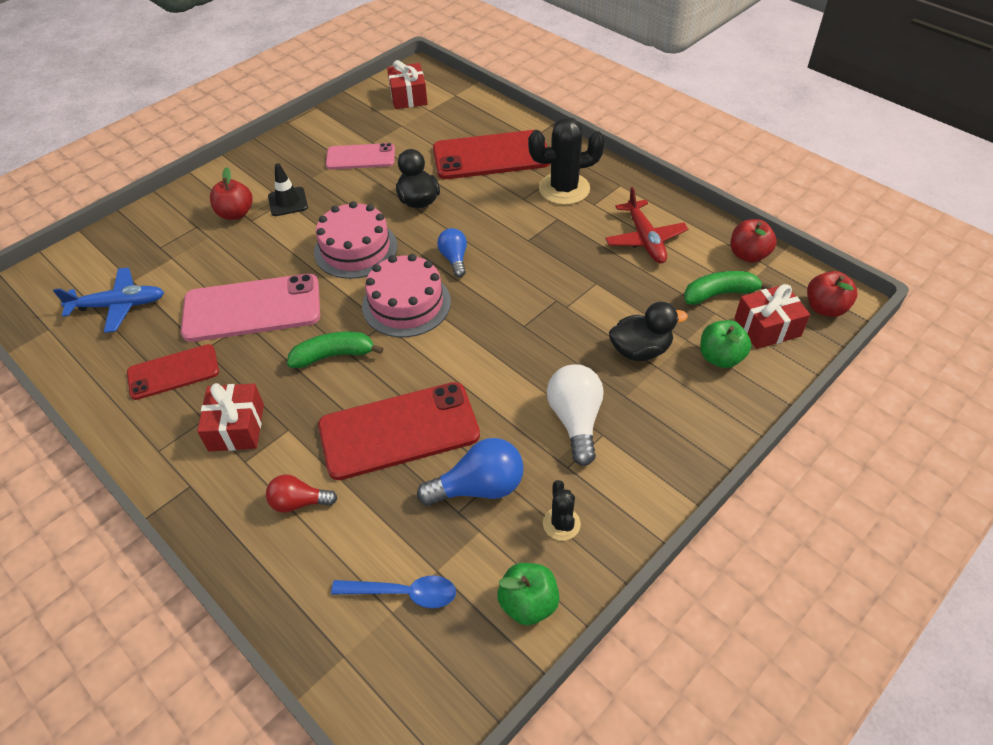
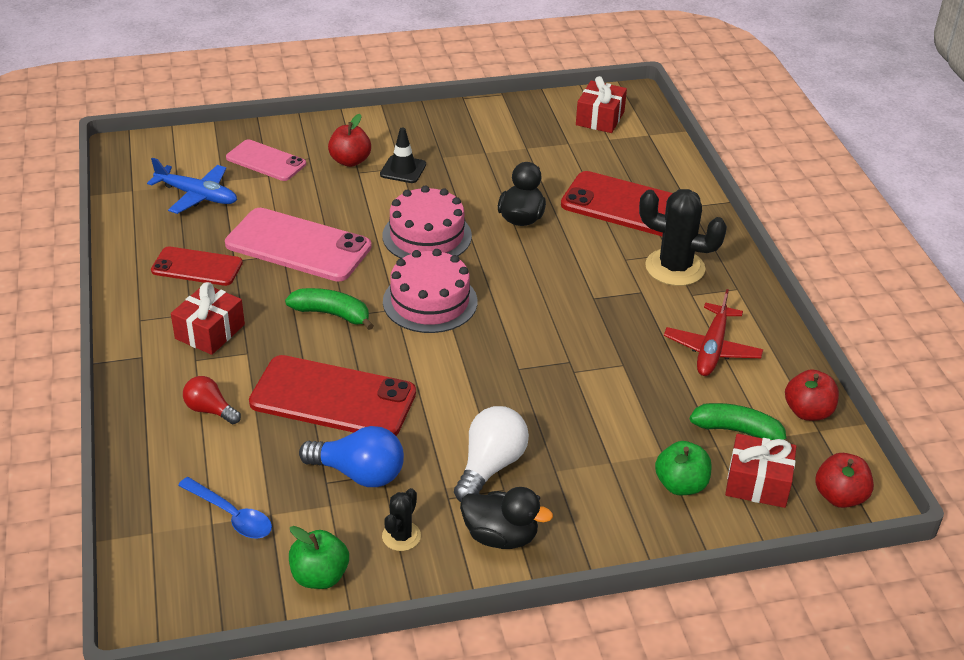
camera: 30 degrees right, 10 degrees down
(360, 157) = (503, 157): pink phone -> pink phone (266, 161)
(454, 259) = (508, 283): blue light bulb -> none
(640, 350) = (608, 441): black duck -> black duck (501, 536)

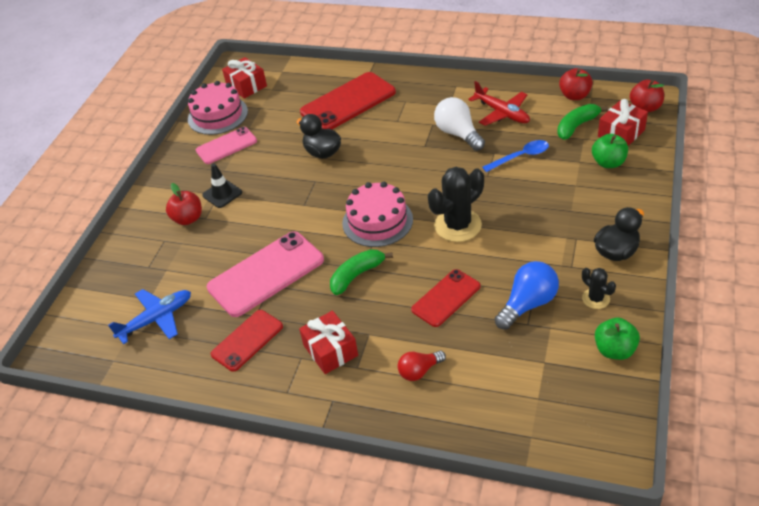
camera: 55 degrees left, 5 degrees up
(232, 516) = (536, 384): blue spoon -> blue spoon (521, 157)
(266, 161) = (147, 266): pink phone -> pink phone (226, 146)
(333, 398) = (446, 298): red phone -> red phone, size x0.60
(427, 236) = (306, 203): pink cake -> pink cake (217, 115)
(490, 466) = (553, 238): white light bulb -> white light bulb (458, 134)
(675, 268) = (420, 103): black cactus -> black cactus (457, 225)

